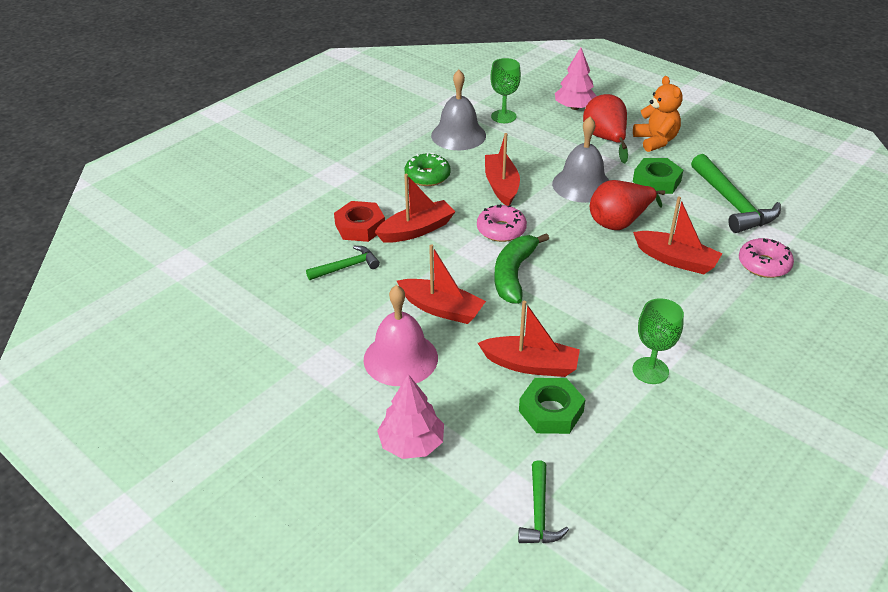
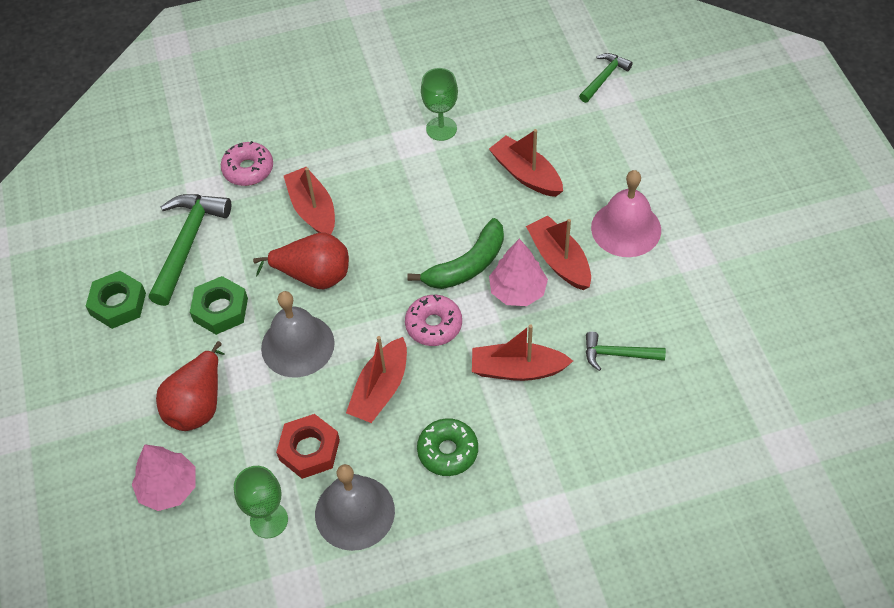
camera: 145 degrees left, 15 degrees up
(360, 227) = (573, 406): red nut -> red nut (309, 450)
(412, 443) = (659, 157): pink tree -> pink tree (517, 291)
(551, 411) = (542, 134): green nut -> green nut (118, 304)
(655, 141) = (150, 370): orange teddy bear -> none

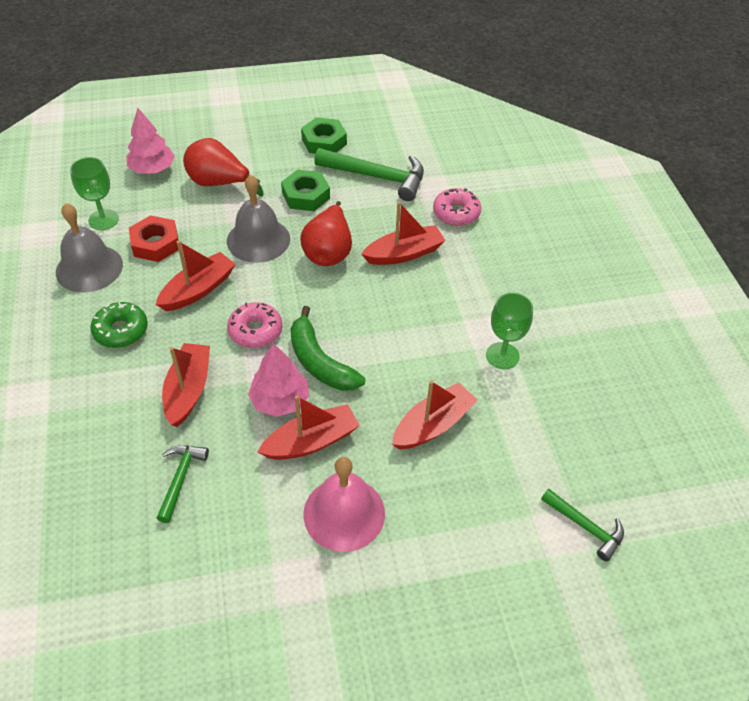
camera: 90 degrees right, 5 degrees down
(380, 389) = (198, 290): red boat -> red boat turned 105 degrees clockwise

